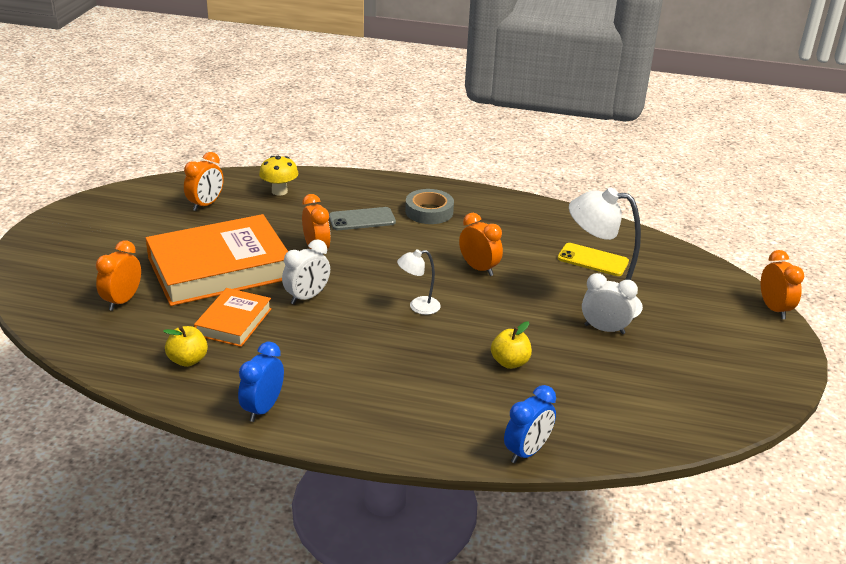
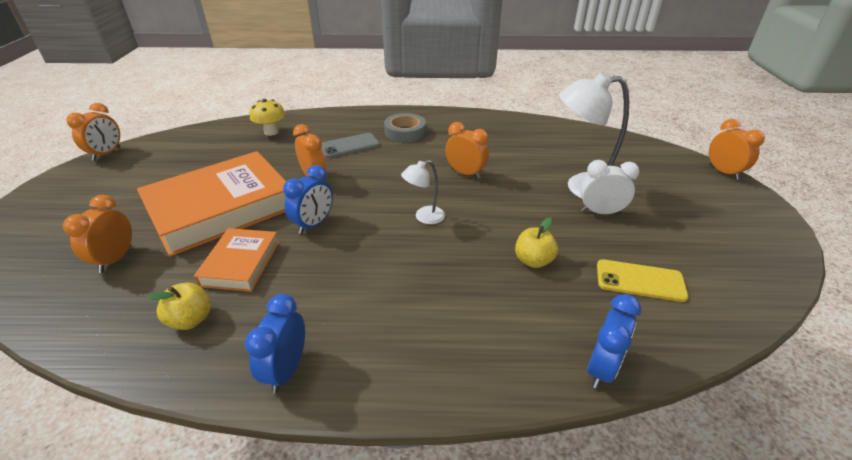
camera: 10 degrees left, 5 degrees up
(206, 204) = (204, 151): orange clock -> orange clock (107, 154)
(307, 297) = (314, 224): white clock -> blue clock
(592, 260) = (556, 153): yellow phone -> yellow phone (640, 281)

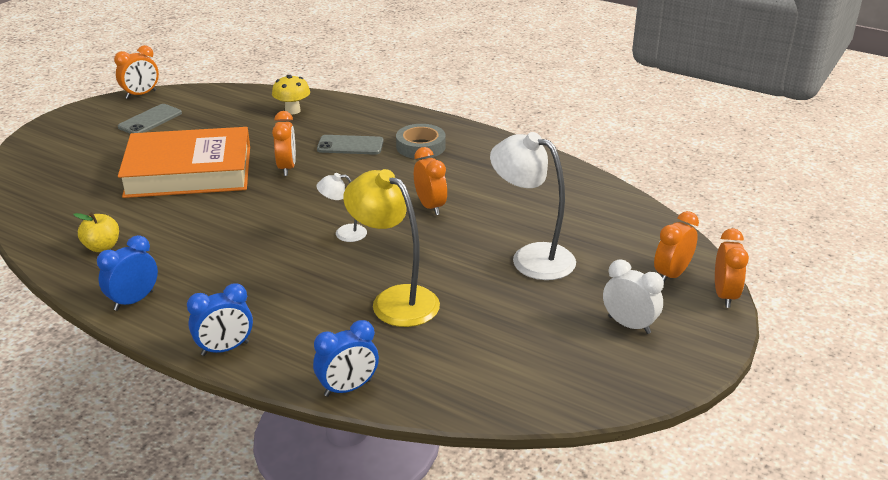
camera: 30 degrees right, 5 degrees down
(115, 259) = (86, 187): orange clock -> orange clock (671, 275)
(137, 173) = (150, 120): none -> grey phone
(241, 263) = (166, 220): orange book -> none
(314, 224) = (247, 208): blue clock -> blue clock (225, 349)
(533, 261) = (394, 300): yellow apple -> yellow lamp
(600, 212) = (517, 285): white clock -> white clock (629, 325)
(640, 281) = (468, 349): yellow phone -> none

